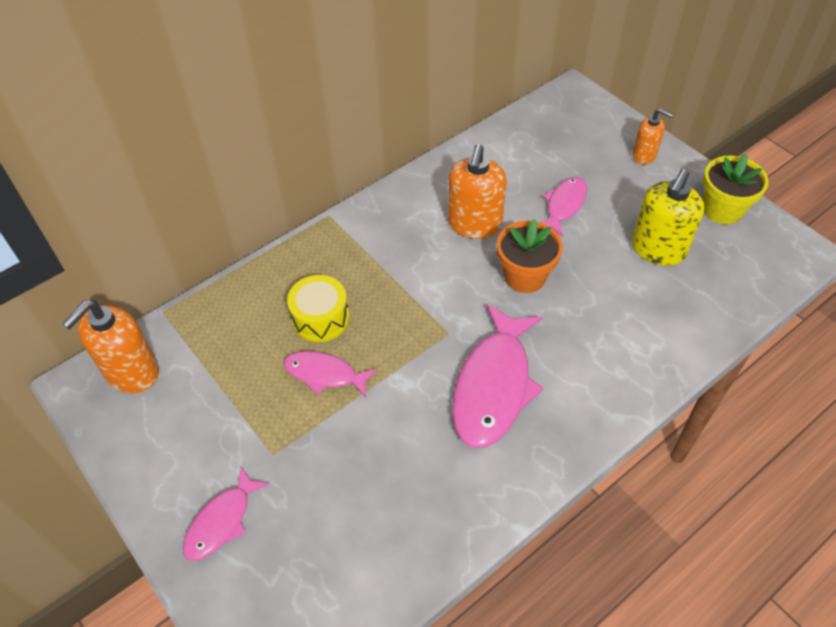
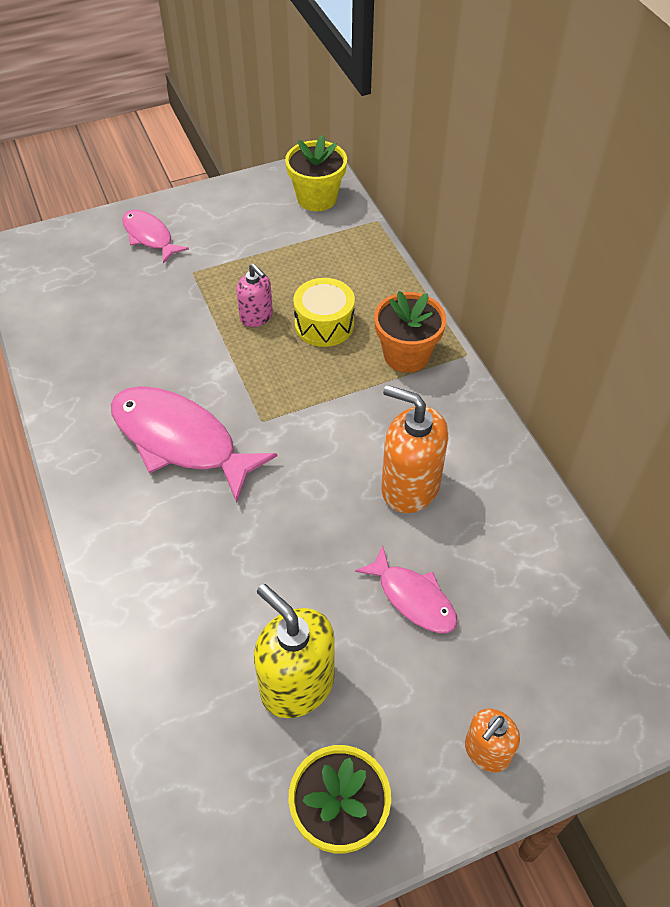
camera: 105 degrees right, 0 degrees up
(132, 372) = (316, 198): orange soap dispenser -> yellow flower pot
(325, 374) = (256, 317): pink fish -> pink soap dispenser
(525, 276) = (310, 513): orange flower pot -> orange flower pot (406, 355)

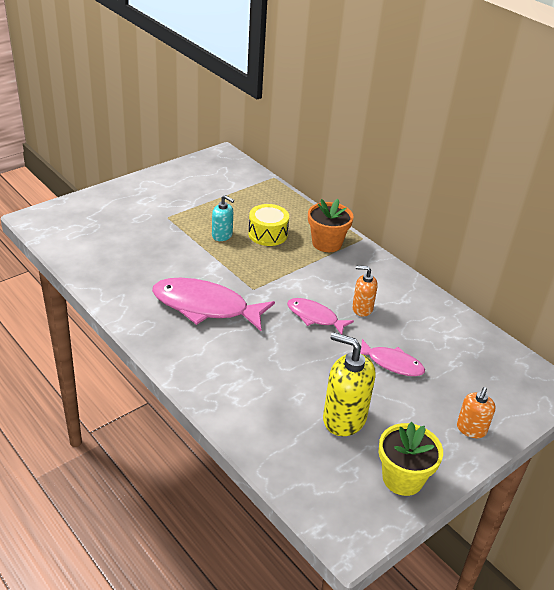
camera: 20 degrees left, 15 degrees down
(149, 236) = (128, 201): pink fish -> pink fish (315, 317)
(256, 317) = (222, 235): pink soap dispenser -> turquoise soap dispenser
(316, 198) = (229, 169): yellow flower pot -> none
(410, 487) = (362, 309): orange soap dispenser -> orange soap dispenser, size x0.58

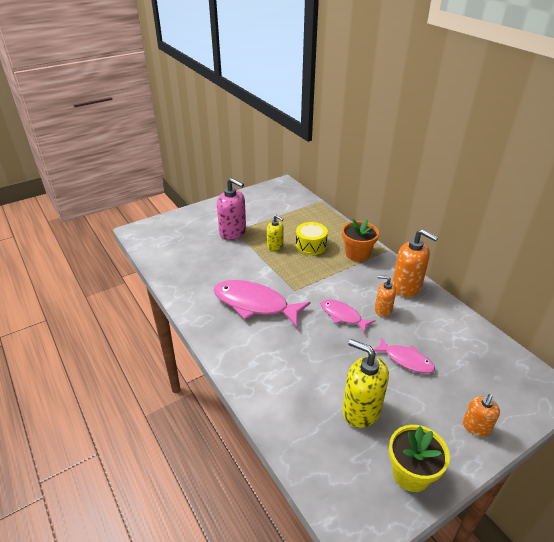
camera: 10 degrees right, 0 degrees up
(165, 219) = (233, 232): none -> pink soap dispenser
(222, 235) = (275, 246): turquoise soap dispenser -> yellow soap dispenser
(389, 282) = (406, 287): none -> orange soap dispenser

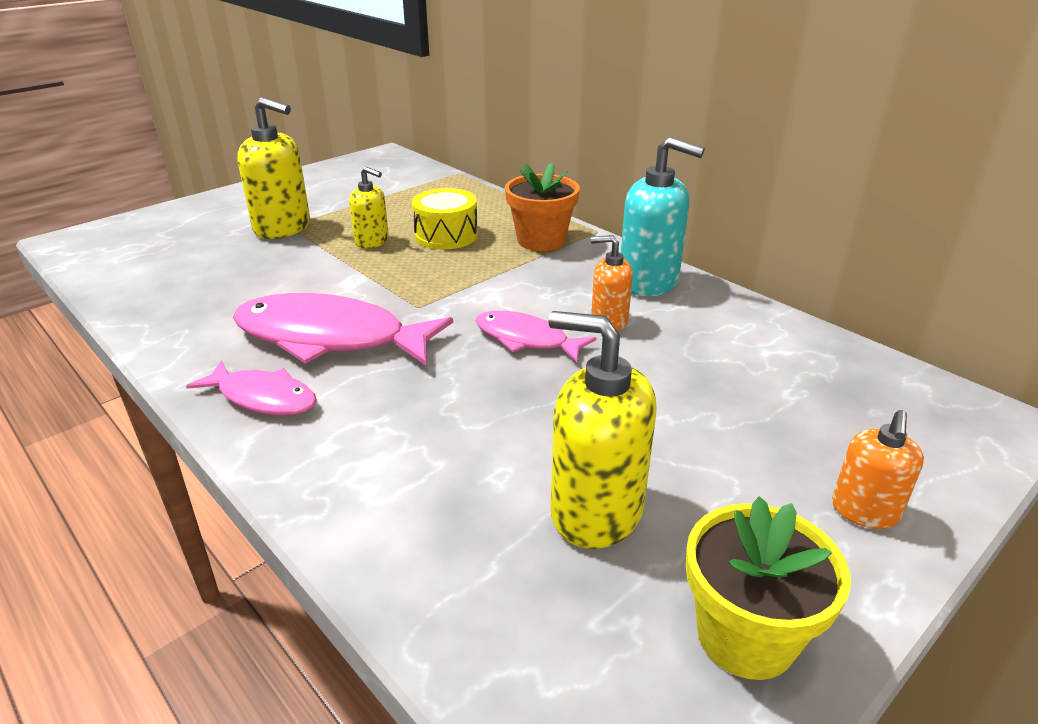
camera: 10 degrees left, 5 degrees down
(233, 232) = (283, 228): pink soap dispenser -> yellow soap dispenser
(406, 287) = (649, 282): orange soap dispenser -> turquoise soap dispenser
(406, 360) = (676, 402): pink fish -> pink fish (263, 397)

